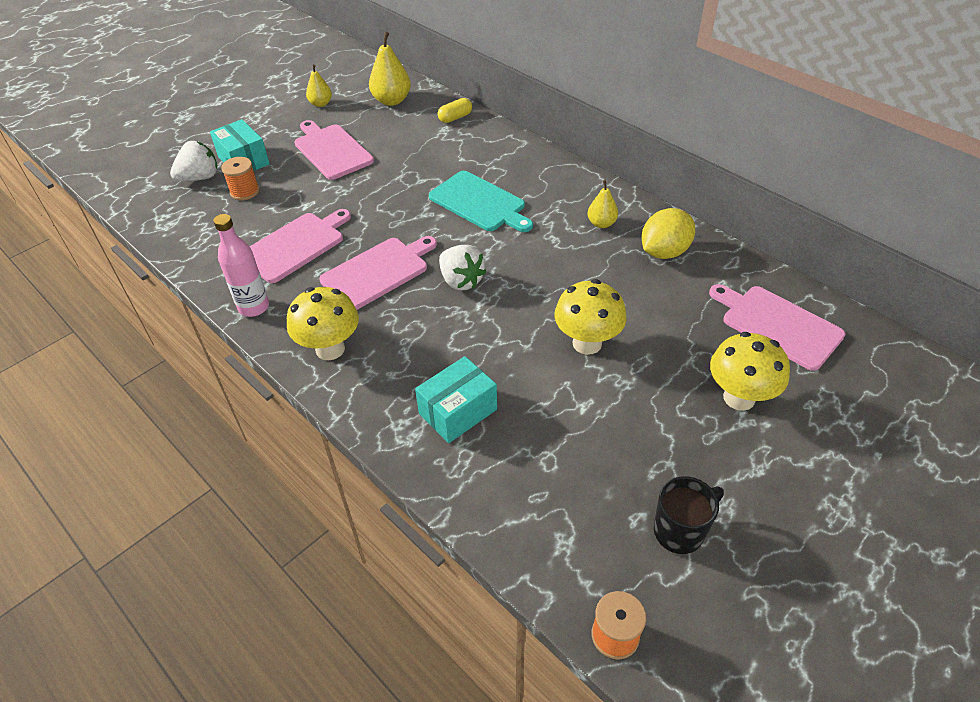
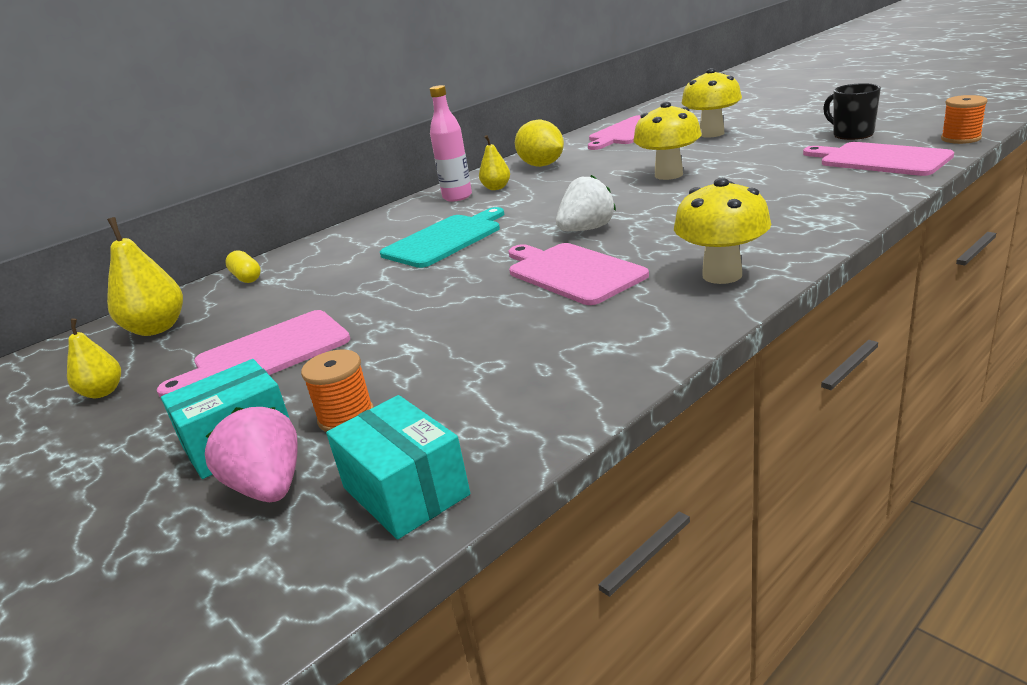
camera: 85 degrees left, 20 degrees down
(200, 178) = (268, 487): white strawberry -> pink strawberry
(254, 307) = (657, 341): pink bottle -> pink bottle (457, 197)
(295, 245) = (512, 337): pink cutting board -> pink cutting board (880, 159)
(458, 411) = (782, 205): turquoise box -> turquoise box (405, 491)

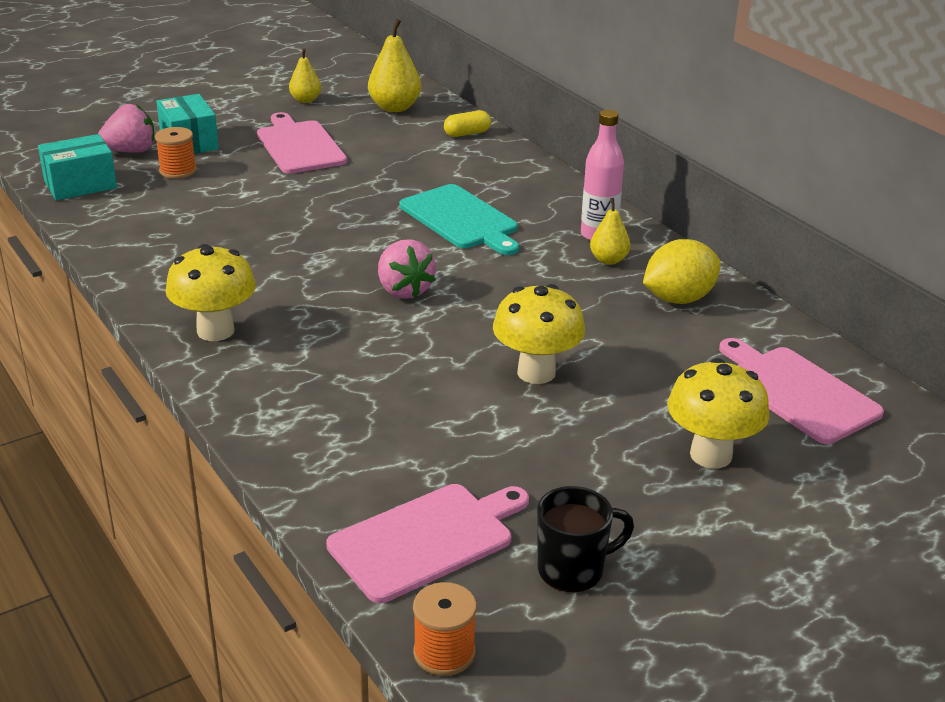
camera: 95 degrees right, 5 degrees up
(572, 272) = (305, 267): pink cutting board -> none
(586, 229) = (404, 290): white strawberry -> pink strawberry

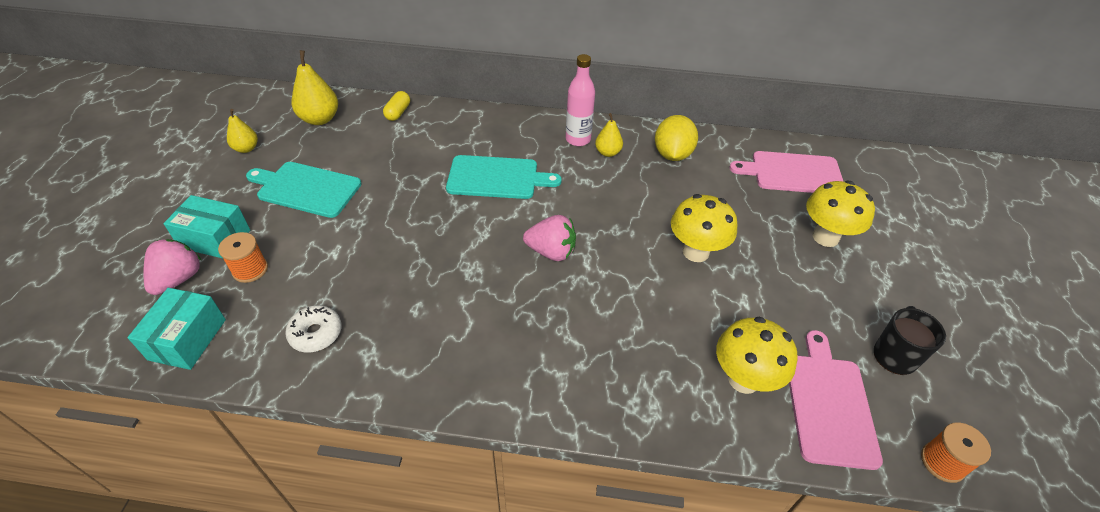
camera: 50 degrees left, 15 degrees up
(150, 228) = (316, 333): none -> white donut
(215, 331) = (503, 376): yellow mushroom -> yellow mushroom (743, 379)
(299, 146) = (306, 189): pink cutting board -> turquoise cutting board

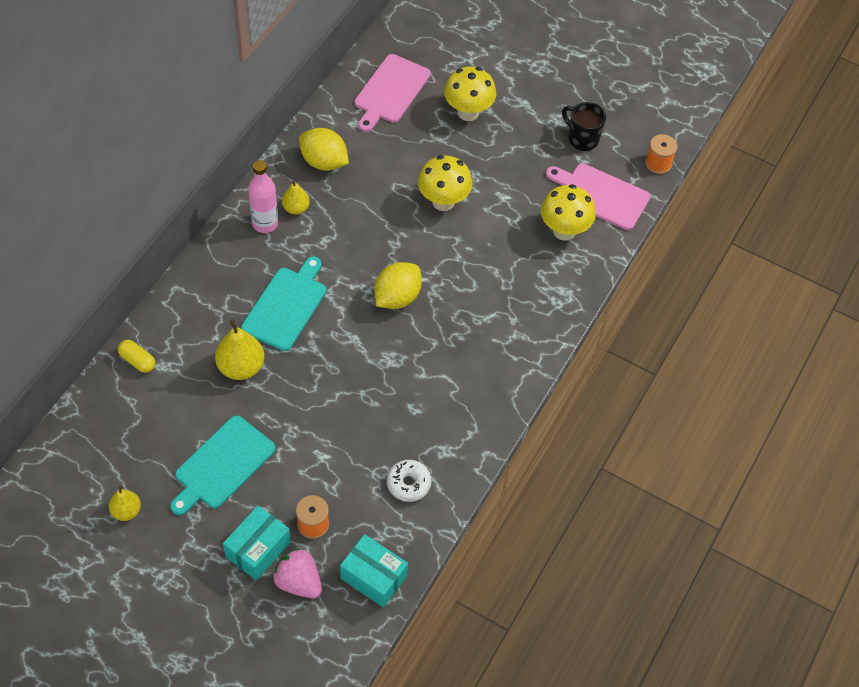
camera: 70 degrees left, 10 degrees up
(320, 119) = (109, 435): yellow pear -> yellow pear (241, 367)
(551, 252) = (397, 297): pink strawberry -> yellow lemon

